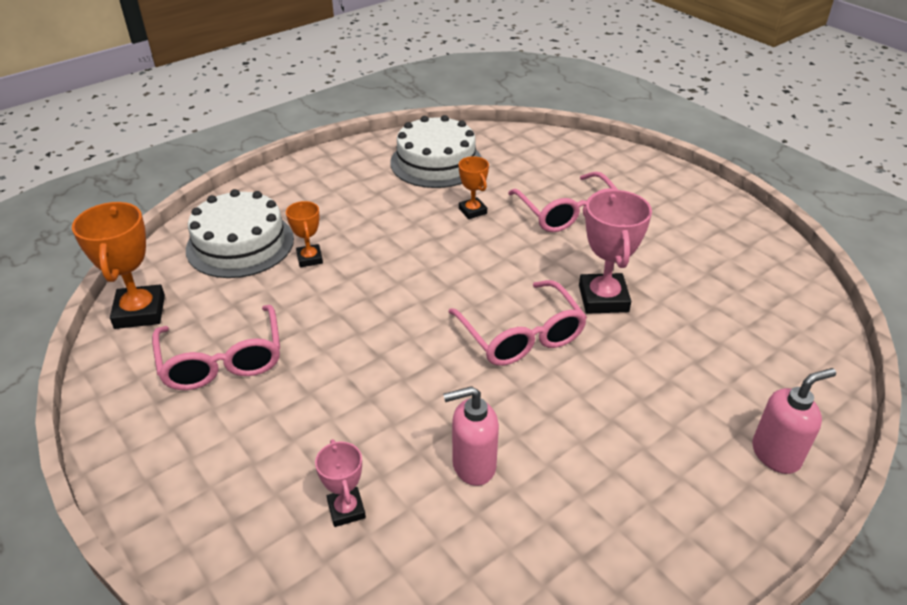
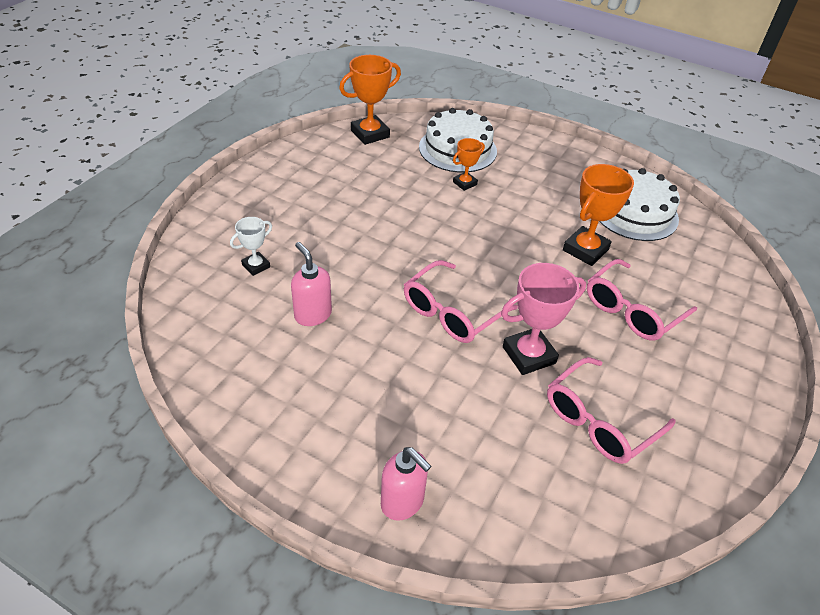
camera: 65 degrees right, 5 degrees up
(222, 361) = (347, 179): pink glasses -> pink glasses (599, 421)
(346, 509) = (256, 266): pink trophy -> white trophy
(472, 211) = (585, 250): orange trophy -> orange trophy, size x1.77

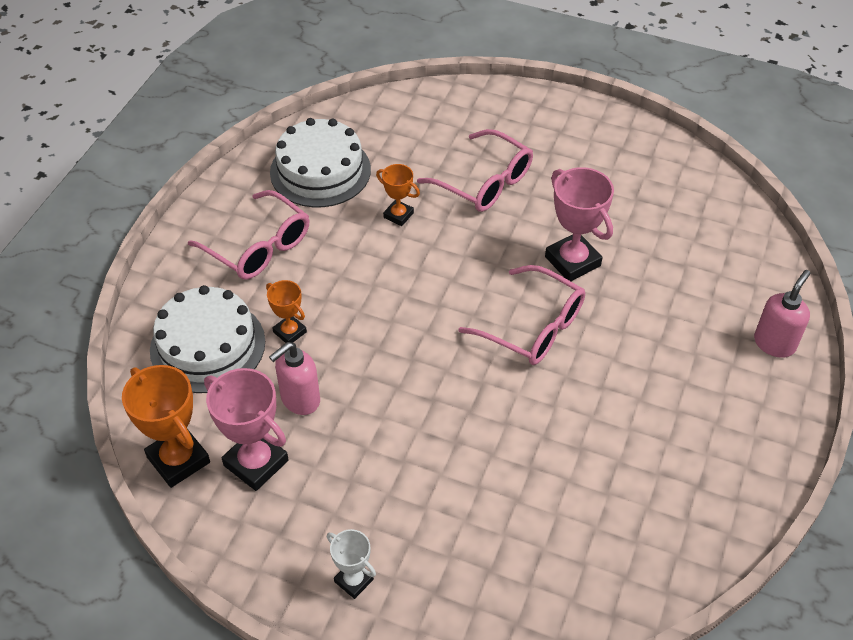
camera: 95 degrees left, 5 degrees up
(256, 266) = (513, 539): white trophy -> white trophy (353, 580)
(312, 314) = (578, 457): pink soap dispenser -> pink soap dispenser (300, 400)
(358, 161) = (256, 463): none -> pink trophy
(585, 250) = (398, 215): orange trophy -> orange trophy, size x0.57
(599, 421) = (634, 212): pink glasses -> pink glasses (259, 247)

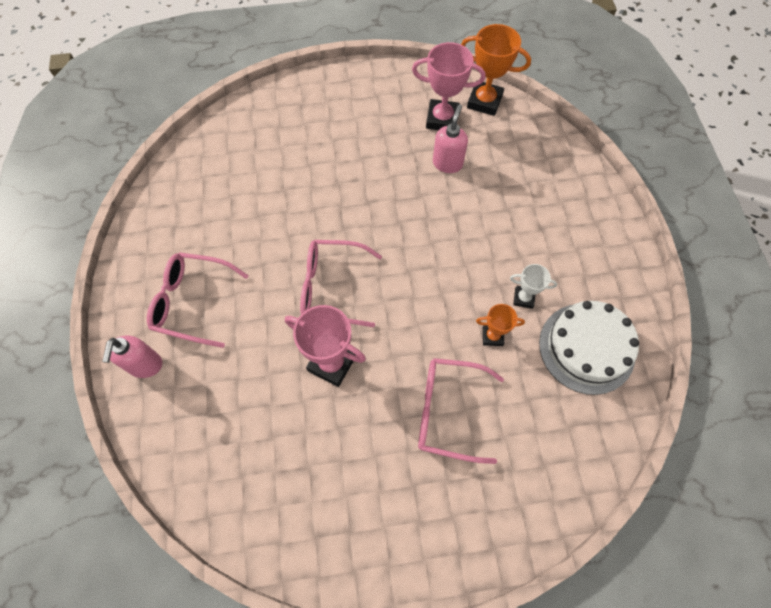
camera: 150 degrees right, 15 degrees up
(207, 346) = (531, 168): white cake -> none
(259, 247) = (566, 253): pink glasses -> pink glasses (192, 302)
(290, 332) = (490, 201): orange trophy -> none
(353, 580) = (346, 91): white trophy -> white trophy (523, 298)

